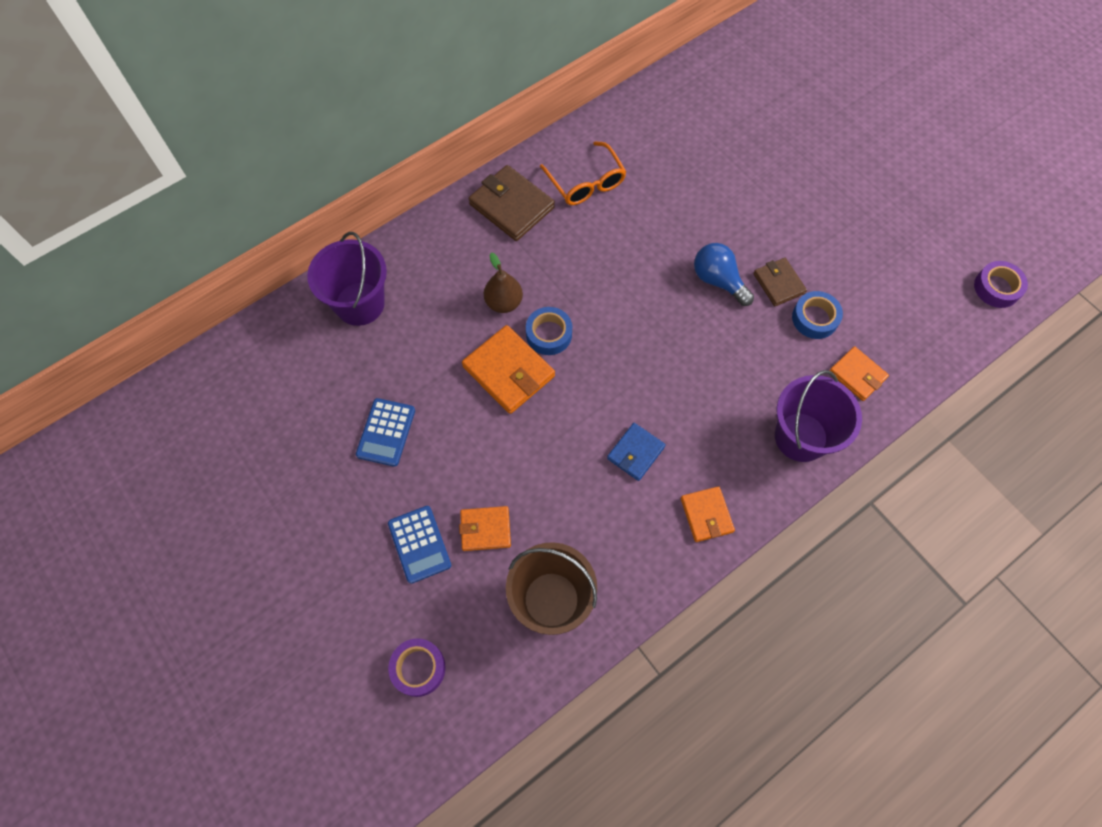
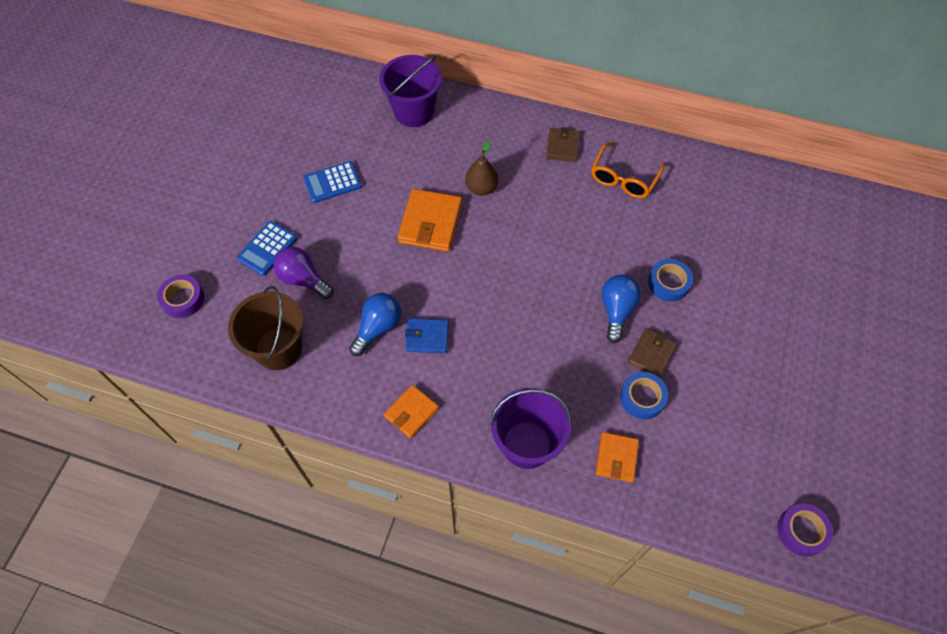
camera: 55 degrees right, 5 degrees down
(485, 529) = (303, 279): orange wallet -> purple light bulb
(511, 206) = (562, 146): brown wallet -> brown wallet, size x0.61
(549, 334) = (479, 229): blue tape -> blue tape (668, 283)
(594, 491) = (378, 328): none -> blue light bulb

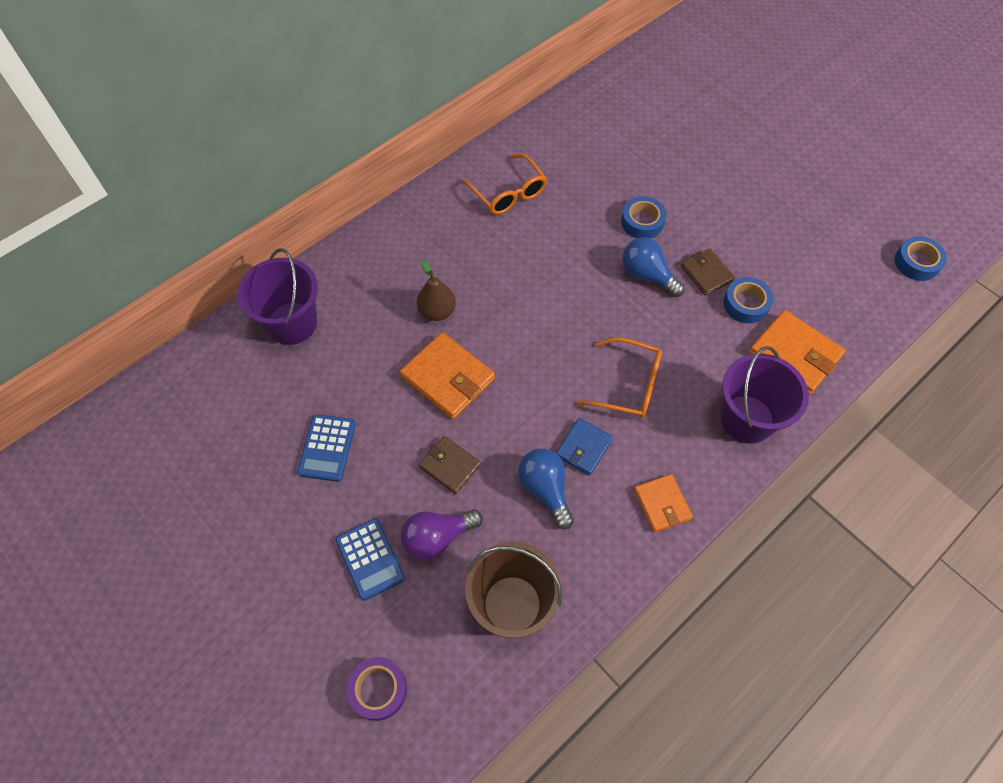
camera: 60 degrees left, 0 degrees up
(502, 343) = (628, 385): none -> orange glasses
(562, 146) = (437, 219): brown wallet -> brown wallet (450, 466)
(616, 458) = (794, 355): orange wallet -> orange wallet, size x1.63
(801, 531) = (916, 262): purple tape -> blue tape

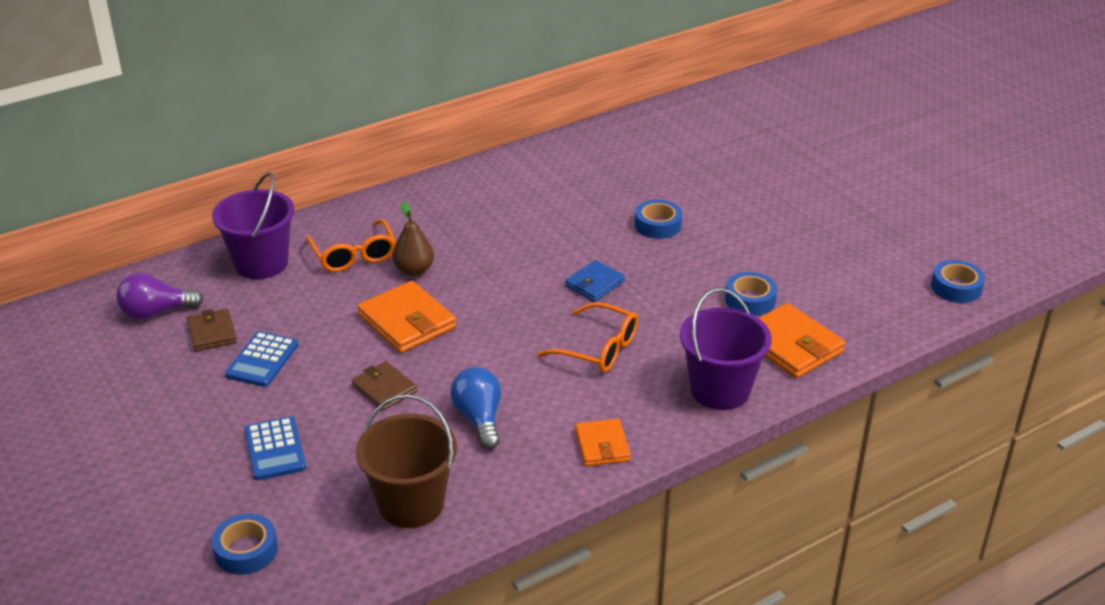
camera: 10 degrees right, 25 degrees down
(378, 689) = (246, 550): purple tape -> blue tape
(437, 538) = (351, 442): purple light bulb -> purple light bulb (156, 312)
(508, 193) = (521, 189): orange glasses -> orange glasses (354, 255)
(583, 448) = (532, 391): blue wallet -> blue wallet (595, 284)
(647, 275) = (649, 266): blue light bulb -> none
(706, 274) = (714, 272): brown wallet -> brown wallet (212, 333)

